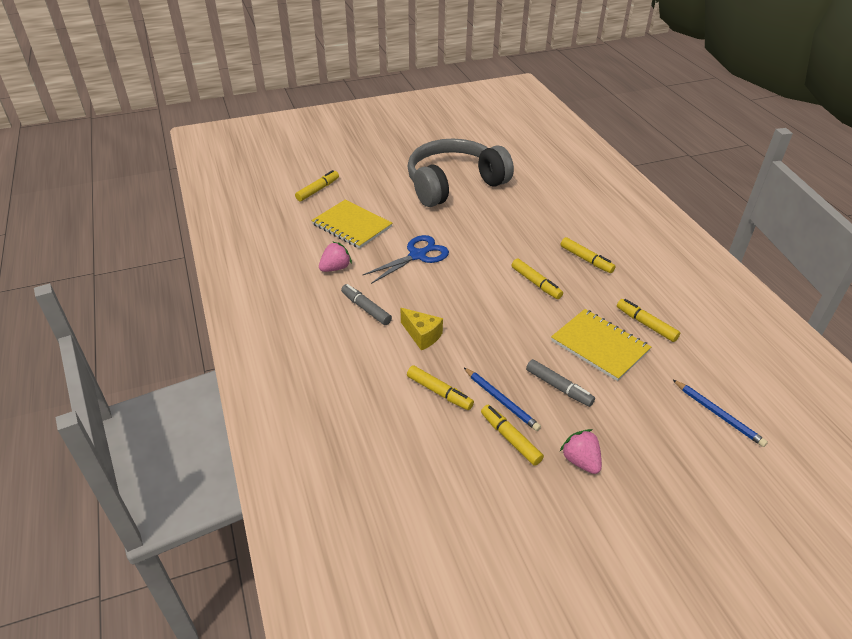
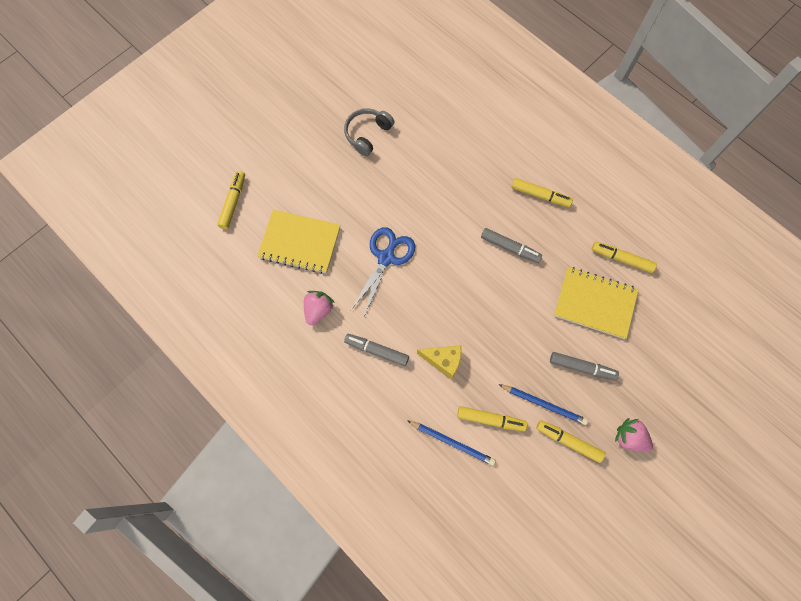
camera: 25 degrees left, 30 degrees up
(454, 184) = (367, 134): grey headphones -> grey headphones, size x0.44
(536, 283) = (510, 248): yellow marker -> grey marker
(718, 414) = (710, 338): blue pencil -> blue pencil (452, 442)

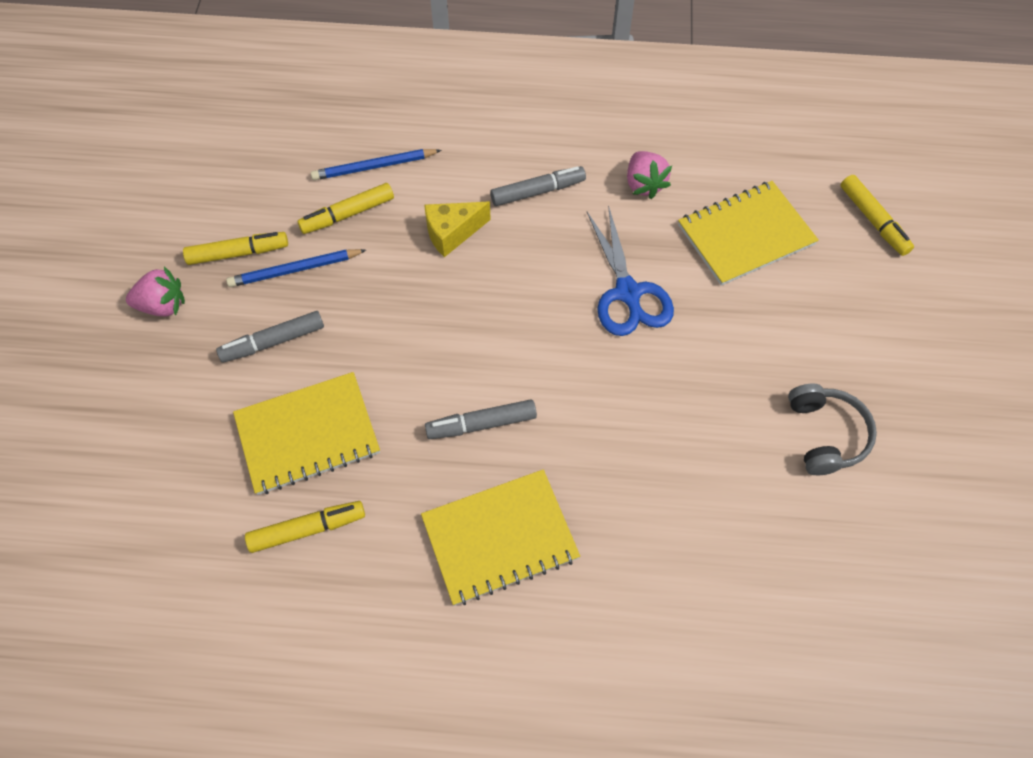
camera: 140 degrees right, 10 degrees down
(540, 195) = (500, 538): yellow marker -> yellow notebook

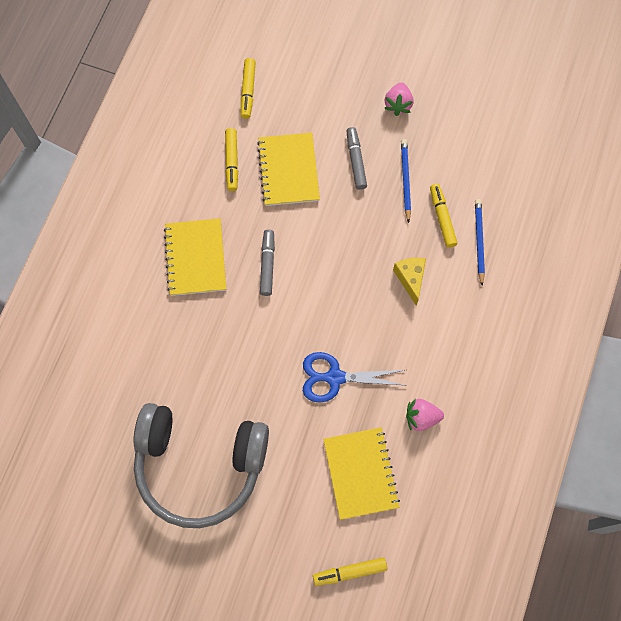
camera: 105 degrees right, 10 degrees up
(238, 253) = (427, 149): yellow marker -> yellow marker (248, 91)
(537, 191) = (432, 343): grey marker -> none
(825, 435) = (200, 465): grey headphones -> grey headphones, size x2.26

